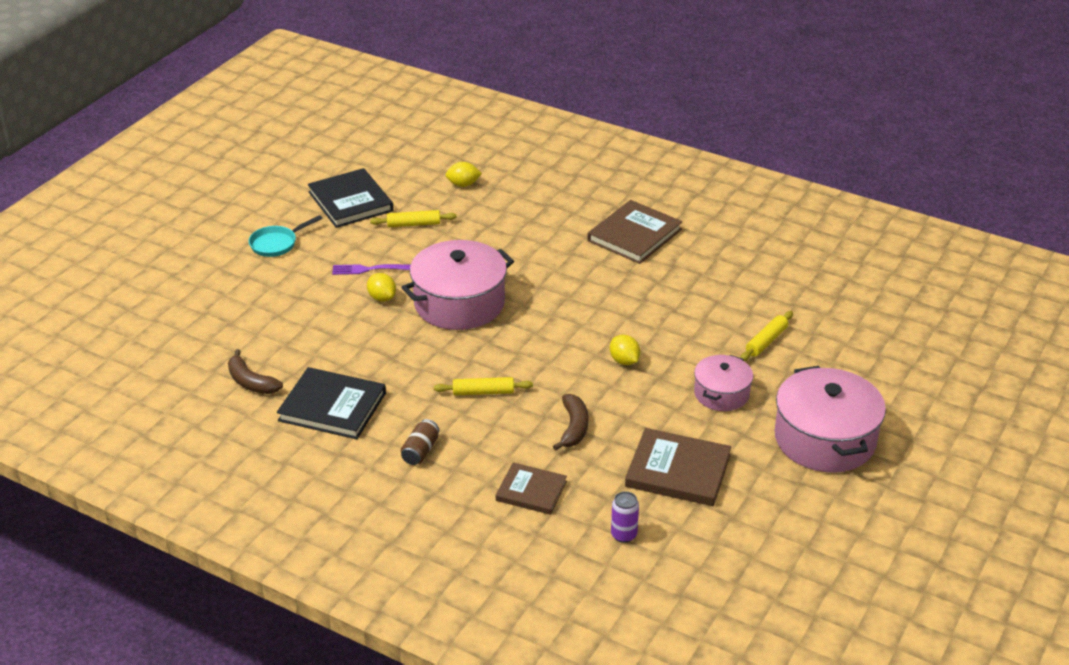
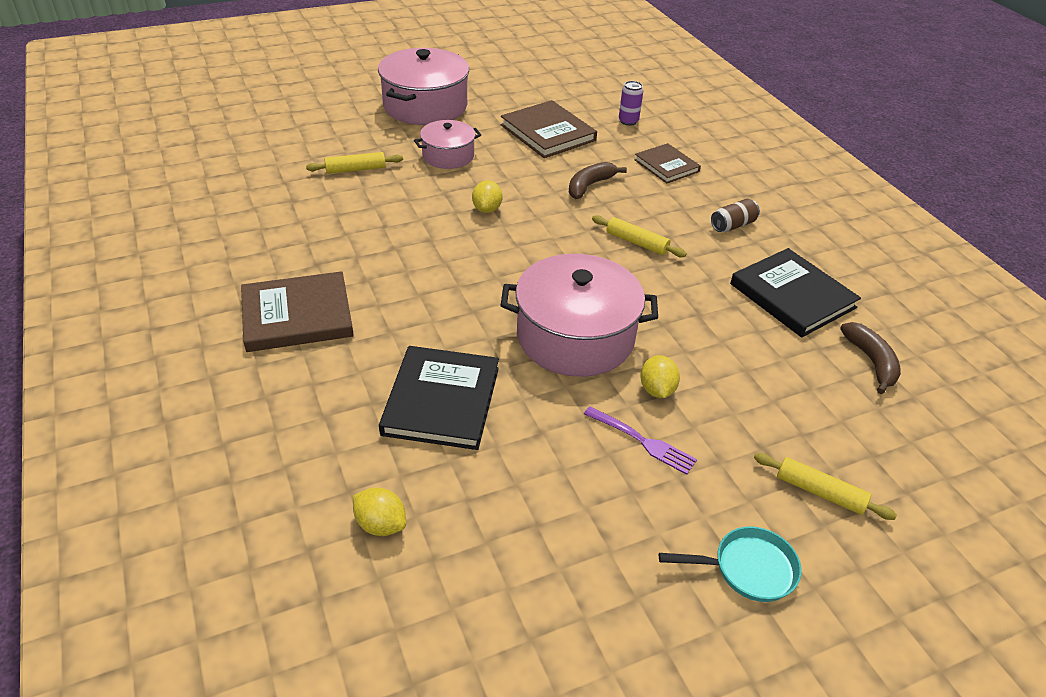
camera: 145 degrees left, 5 degrees up
(350, 201) = (575, 598): black book -> black book (441, 400)
(413, 224) = (522, 486): yellow rolling pin -> yellow rolling pin (819, 492)

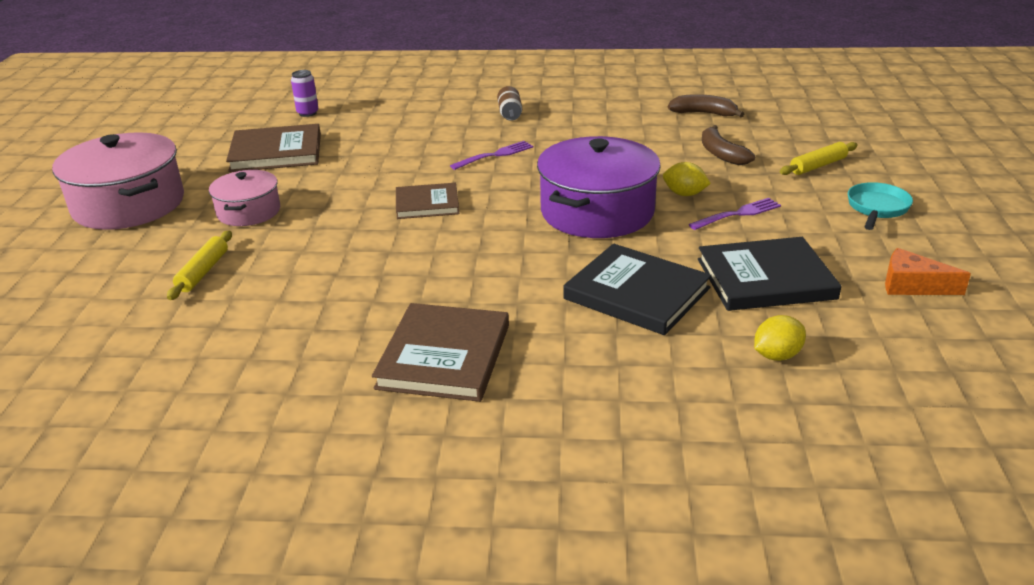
camera: 60 degrees left, 10 degrees down
(487, 209) = (370, 211): yellow lemon -> none
(575, 337) = (597, 212): pink pot -> purple pot
(577, 628) = (912, 285): none -> orange cheese
(589, 186) = (389, 154): brown banana -> brown banana (721, 154)
(636, 242) = (494, 155): yellow rolling pin -> purple fork
(666, 166) = (398, 116): brown book -> brown book (427, 204)
(792, 296) = (614, 117): black book -> black book (765, 279)

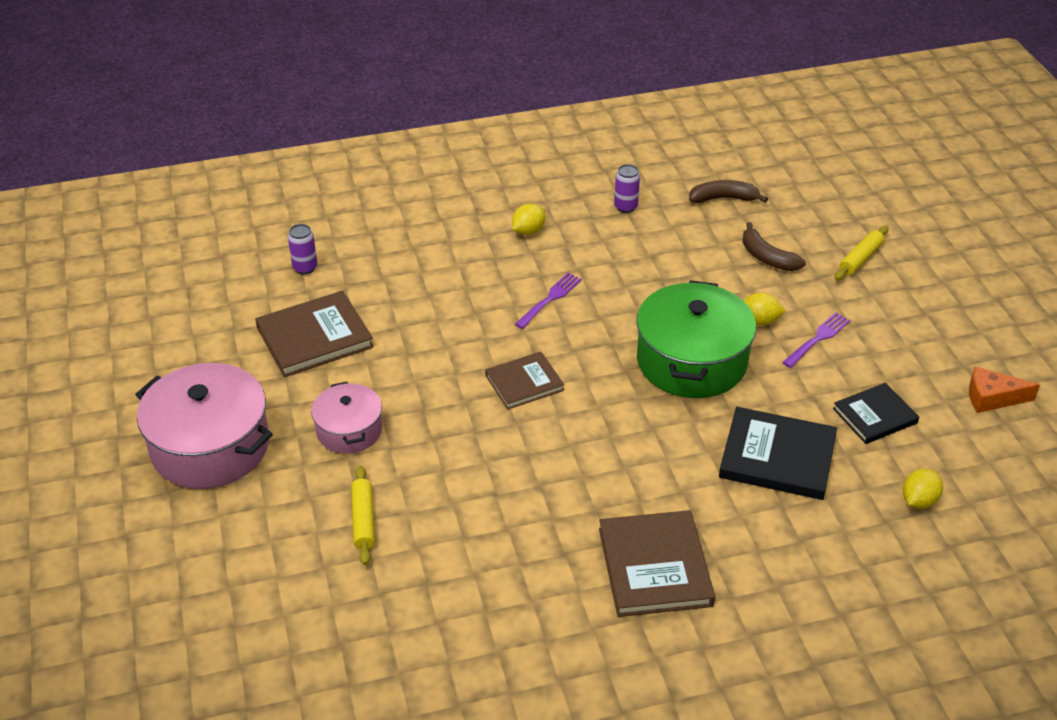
camera: 20 degrees left, 10 degrees up
(510, 113) = (528, 231): brown can -> yellow lemon
(597, 212) = (692, 361): purple pot -> green pot
(608, 109) = (625, 207): none -> purple can
(765, 279) = (875, 416): black book -> black book, size x0.64
(877, 208) = (931, 308): turquoise pan -> none

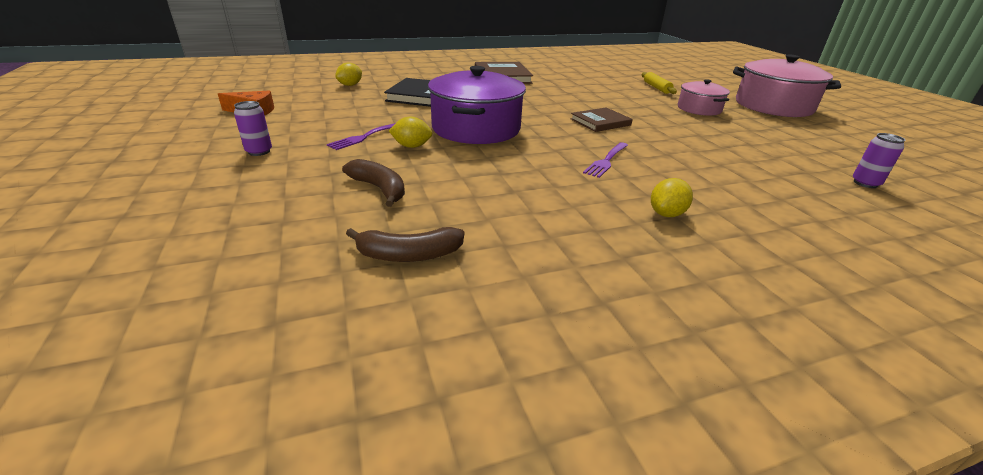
camera: 175 degrees right, 10 degrees down
(314, 337) = (782, 143): brown book -> none
(625, 207) = (553, 242): purple can -> purple can (259, 151)
(692, 361) = (476, 128): green pot -> purple pot
(860, 259) = (269, 187): yellow rolling pin -> none
(875, 416) = (350, 107): black book -> none

